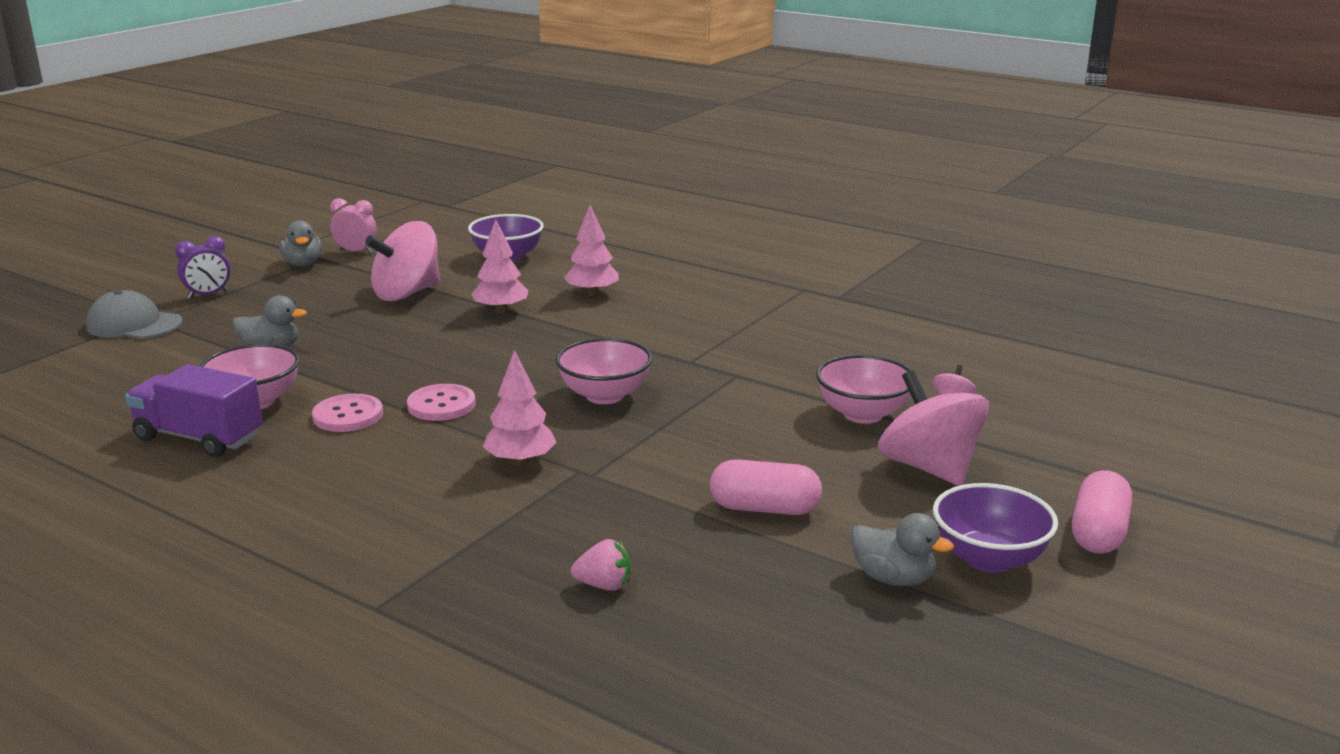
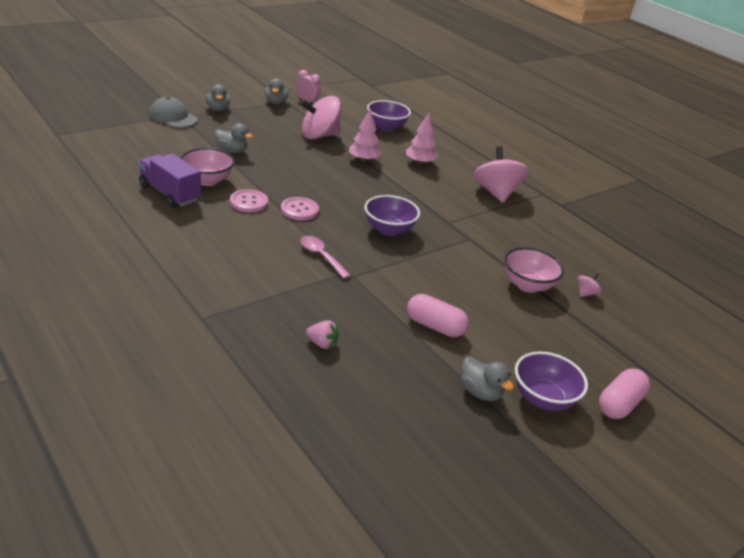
camera: 15 degrees right, 10 degrees up
(208, 295) = (218, 109): purple clock -> grey duck
(520, 461) = (321, 256): pink tree -> pink spoon
(605, 395) = (389, 230): pink bowl -> purple bowl
(929, 468) = (545, 331): pink spinning top -> pink spinning top (496, 193)

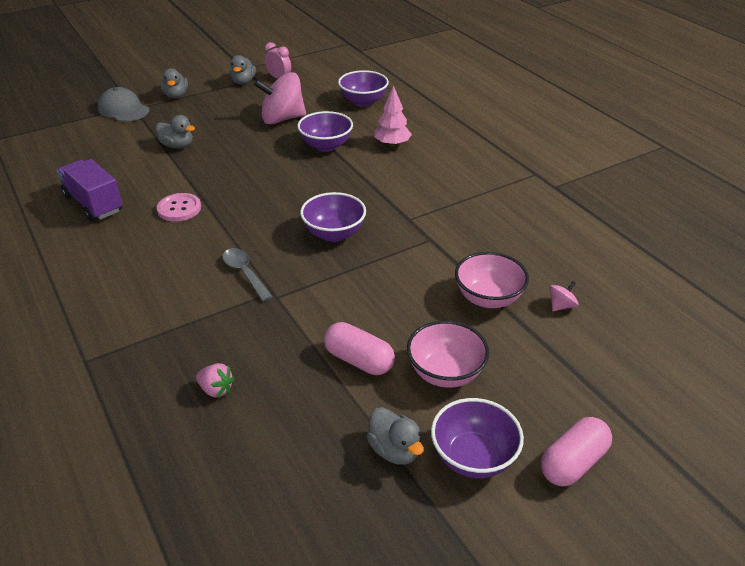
camera: 10 degrees right, 5 degrees up
(207, 180) = (140, 184): pink bowl -> pink bowl (445, 373)
(299, 210) = (235, 215): pink button -> none
(321, 256) = (245, 273): pink spoon -> grey spoon
(363, 160) = (326, 146): pink tree -> purple bowl
(496, 193) = (476, 176): pink spinning top -> none

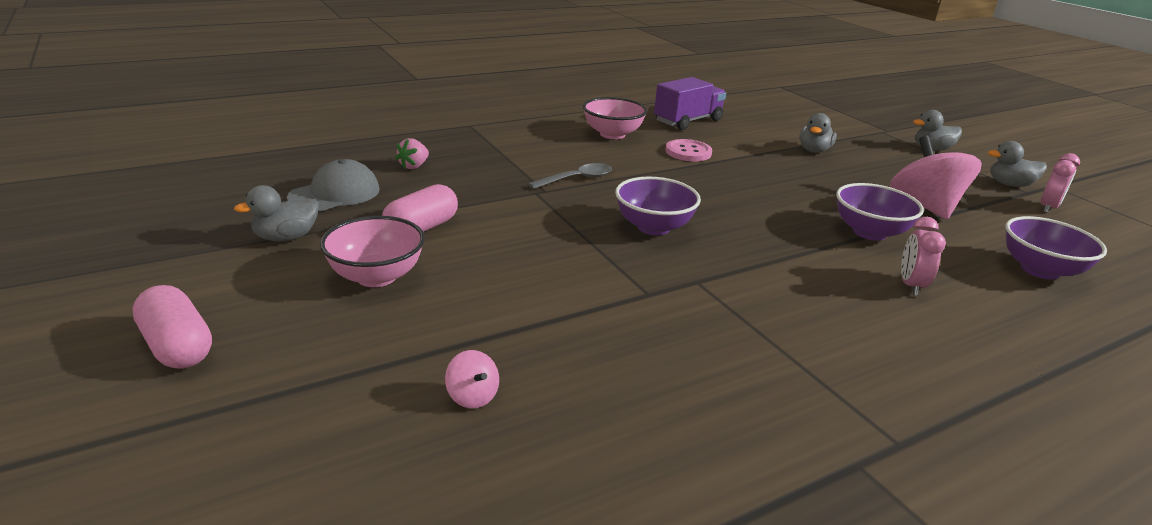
camera: 90 degrees right, 10 degrees down
(123, 109) = (875, 127): grey cap -> grey cap (335, 194)
(392, 144) = (911, 285): pink tree -> pink clock
(473, 457) = (242, 279): purple bowl -> none
(488, 298) = (506, 326): pink bowl -> pink bowl (612, 134)

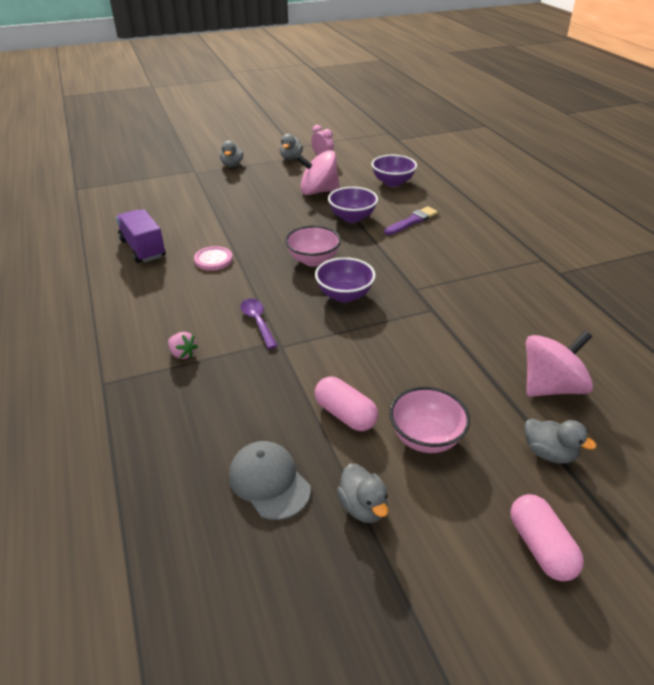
camera: 80 degrees left, 10 degrees up
(177, 346) = (540, 547): pink capsule -> pink capsule turned 75 degrees counterclockwise
(414, 166) = (209, 425): pink strawberry -> pink strawberry (183, 354)
(472, 396) = (550, 386): pink spinning top -> pink spinning top, size x2.38
(577, 179) = (257, 322): grey spoon -> purple spoon
(612, 134) = (161, 292): pink bowl -> pink bowl (313, 260)
(814, 150) = (224, 206): grey duck -> grey duck (549, 453)
(911, 285) = (412, 221): pink clock -> purple brush

